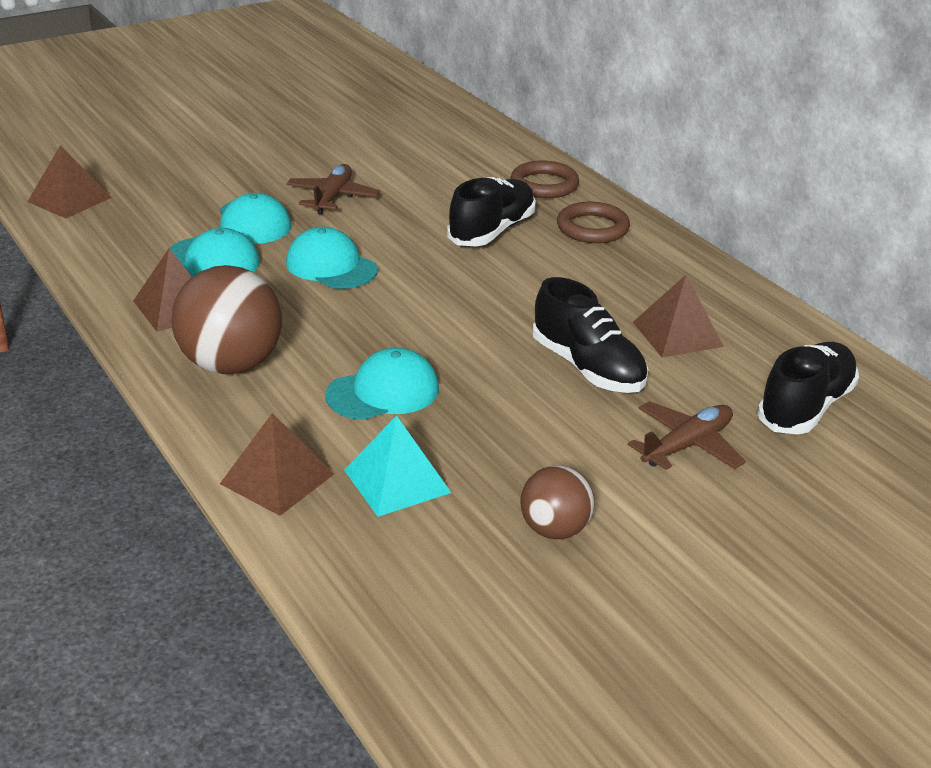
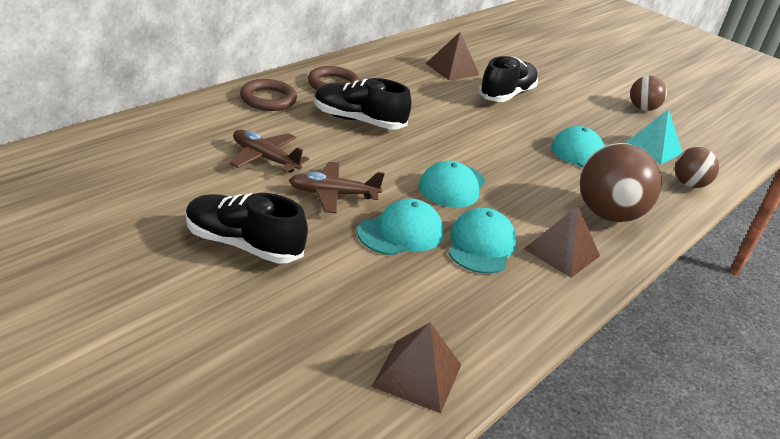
camera: 110 degrees left, 0 degrees up
(277, 478) = (689, 184): brown pyramid -> brown ball
(687, 445) = (551, 75): brown plane -> brown plane (264, 158)
(805, 407) = (495, 46): black shoe -> black shoe (243, 245)

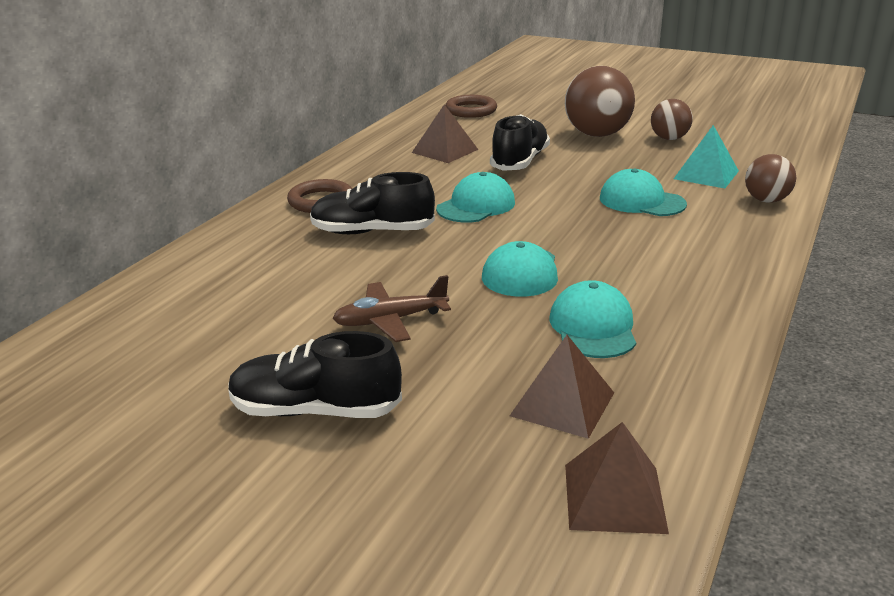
camera: 10 degrees left, 5 degrees down
(264, 158) = (285, 303): brown plane -> none
(268, 99) = (252, 237): brown ring -> brown ring (471, 110)
(401, 233) = (495, 340): turquoise cap -> turquoise cap (476, 206)
(561, 252) = (684, 308): brown pyramid -> brown pyramid (562, 404)
(608, 214) = (706, 254): brown ball -> brown ball (597, 134)

